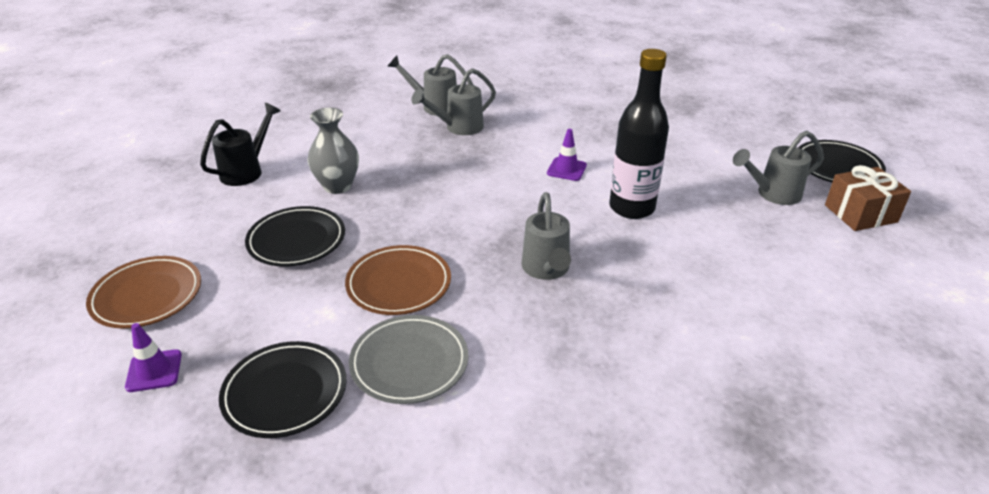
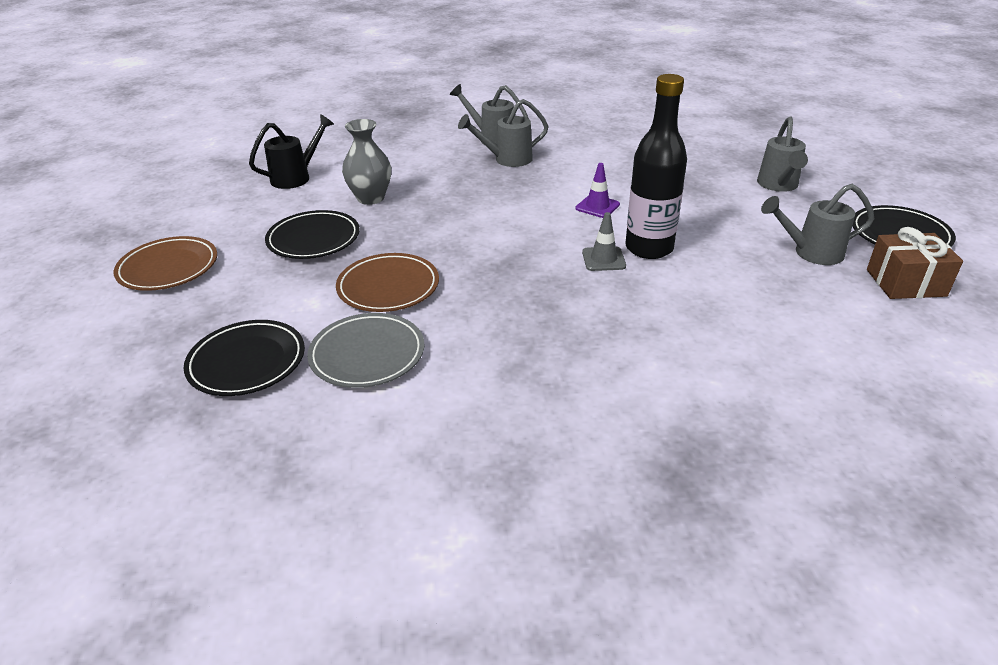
camera: 15 degrees right, 0 degrees up
(154, 371) = (147, 328): purple traffic cone -> none
(546, 270) = (535, 293): grey watering can -> grey watering can (778, 186)
(595, 225) = (603, 259): none -> grey traffic cone

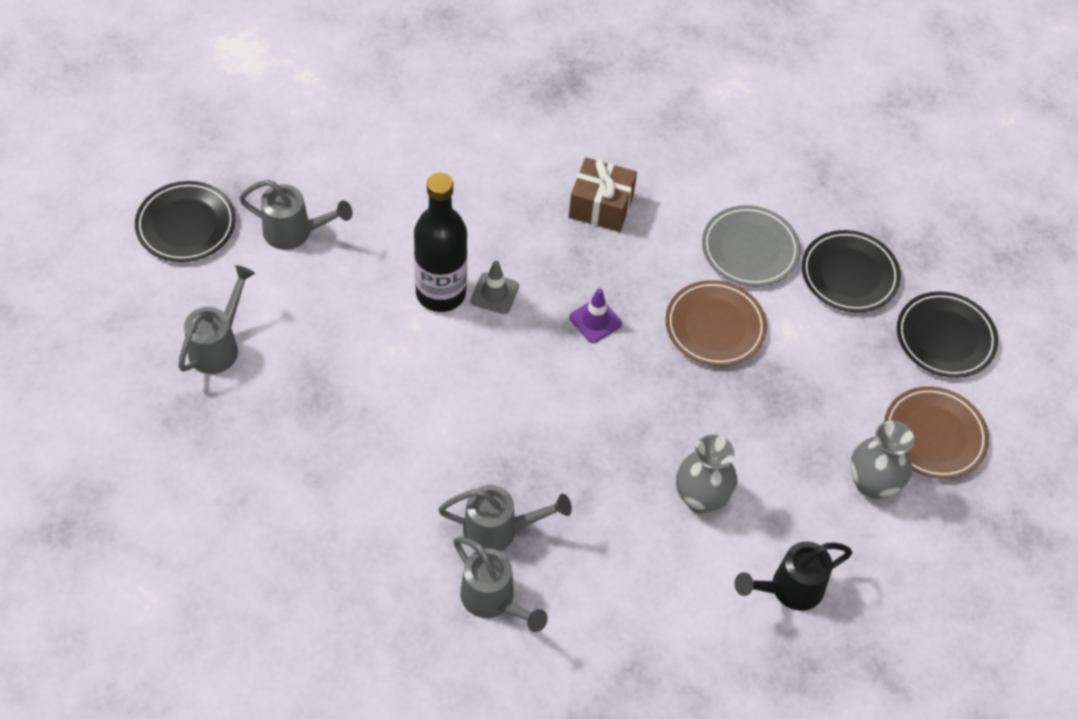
camera: 165 degrees left, 20 degrees up
(230, 231) = (872, 484): none -> grey vase
(314, 239) = (779, 434): black plate -> black plate (945, 338)
(597, 206) = (447, 381): purple traffic cone -> purple traffic cone (595, 320)
(905, 283) = (254, 170): brown gift -> brown gift (601, 206)

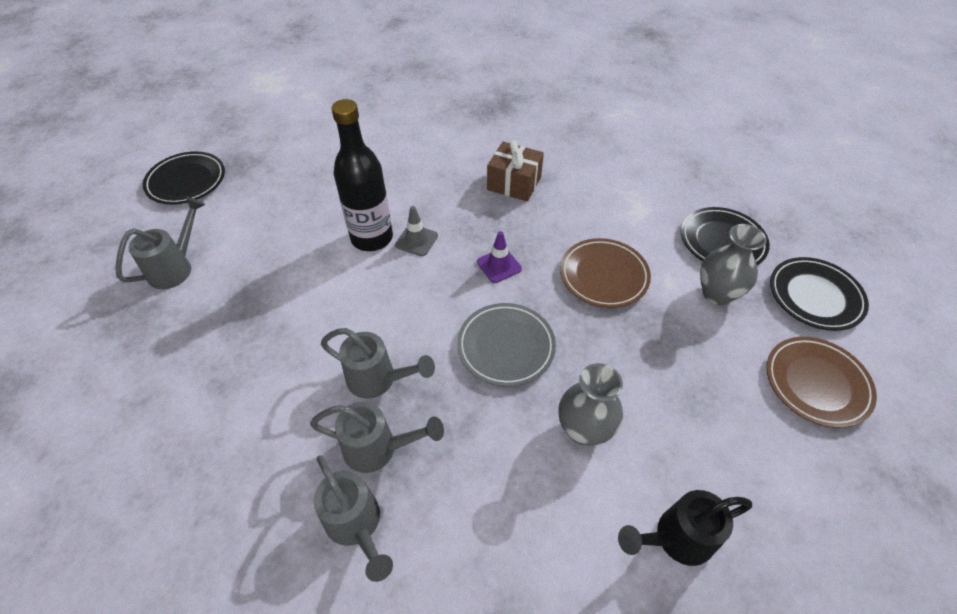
camera: 10 degrees right, 5 degrees down
(295, 233) = (268, 190): grey watering can -> grey watering can (379, 380)
(749, 249) = (635, 219): grey plate -> grey plate (506, 346)
(872, 484) = (759, 428): grey vase -> grey vase (717, 294)

